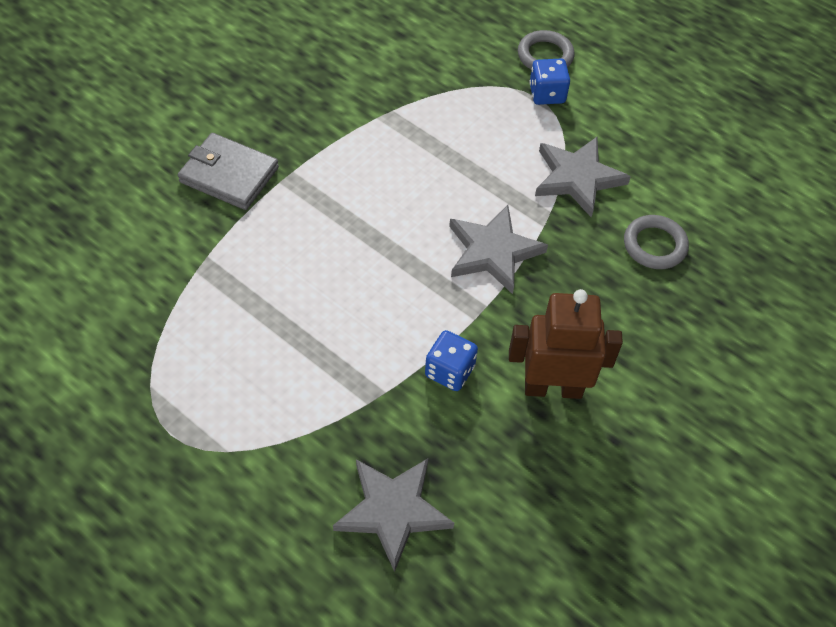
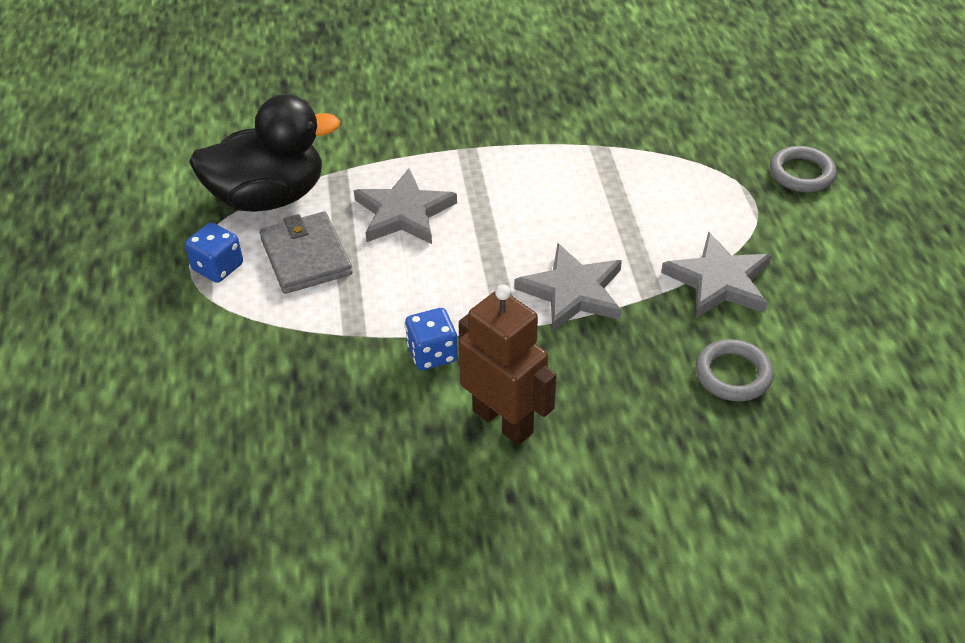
camera: 45 degrees right, 10 degrees down
(169, 325) = (268, 197): none -> black duck
(229, 175) = (425, 124): grey wallet -> grey wallet (306, 256)
(393, 511) = (274, 418): grey star -> grey star (404, 213)
(547, 94) = (767, 203): blue dice -> blue dice (218, 267)

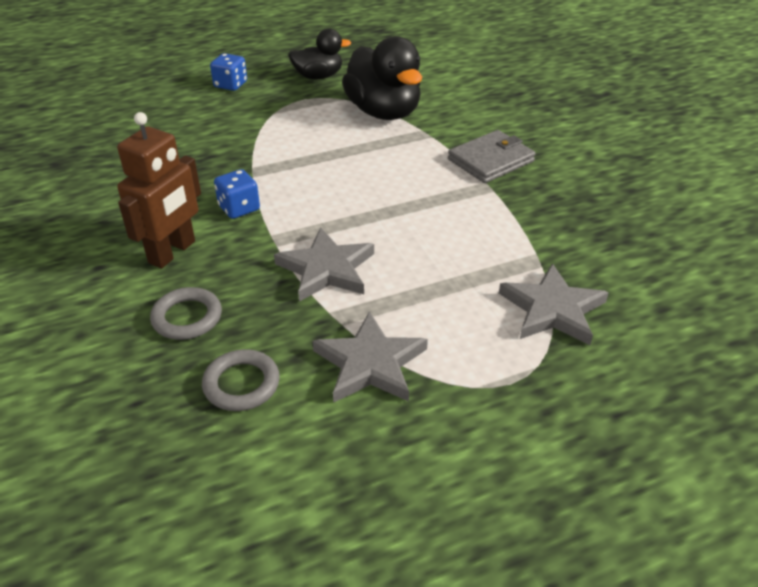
camera: 75 degrees right, 5 degrees down
(132, 243) = (318, 76): none -> black duck
(218, 267) = (305, 109): blue dice -> blue dice (230, 85)
(306, 256) = (327, 138): grey wallet -> grey wallet (491, 160)
(404, 213) = (392, 170): grey star -> grey star (552, 309)
(801, 173) = (581, 421): grey ring -> grey ring (187, 317)

